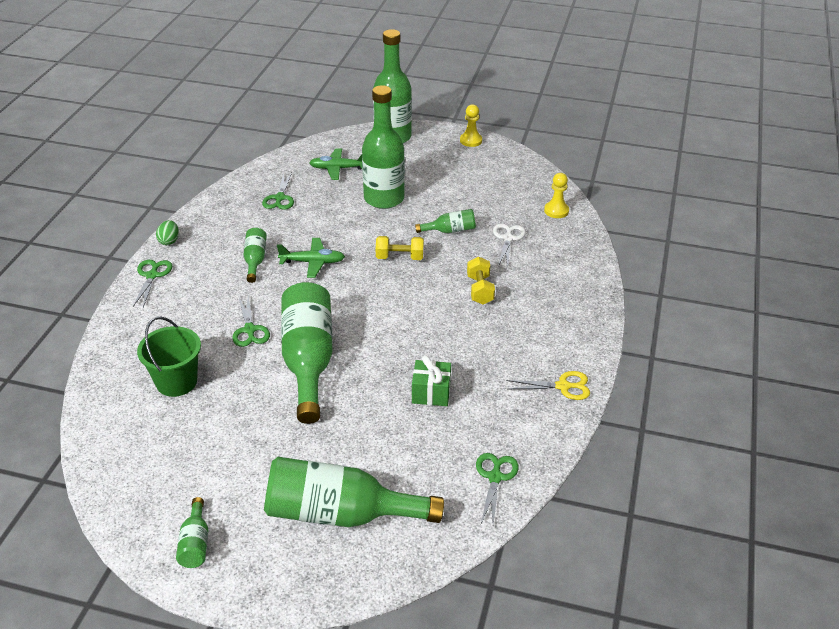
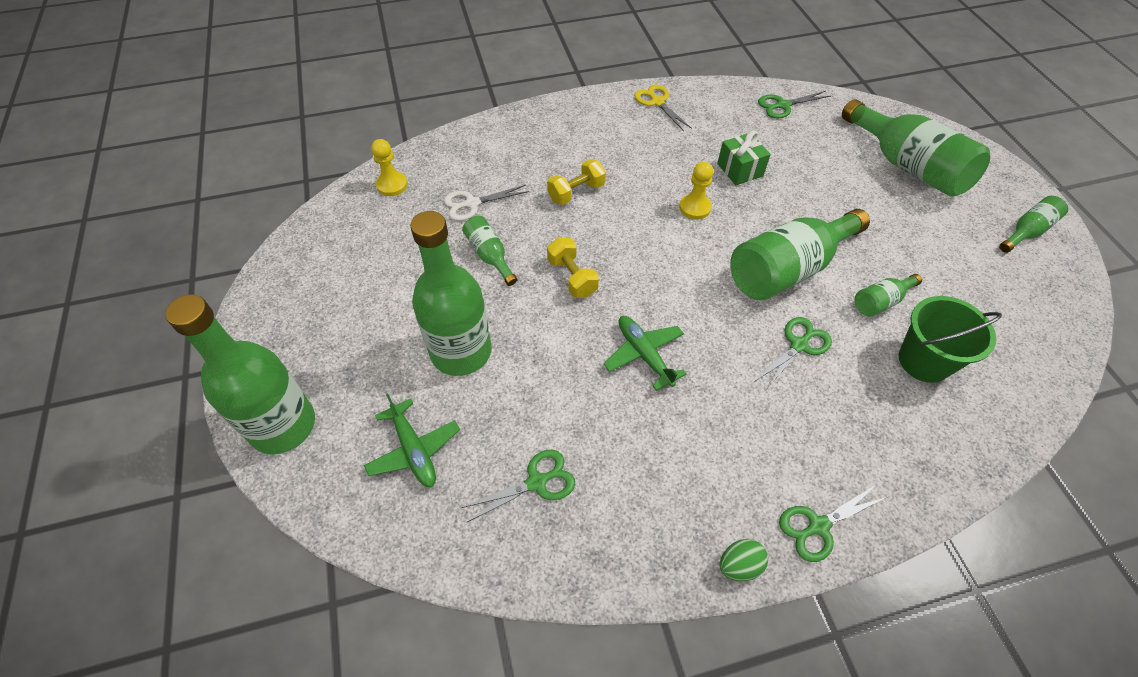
camera: 120 degrees left, 15 degrees up
(255, 260) = (689, 419): green bottle -> green bottle (881, 302)
(471, 140) = (255, 323): yellow pawn -> yellow pawn (695, 208)

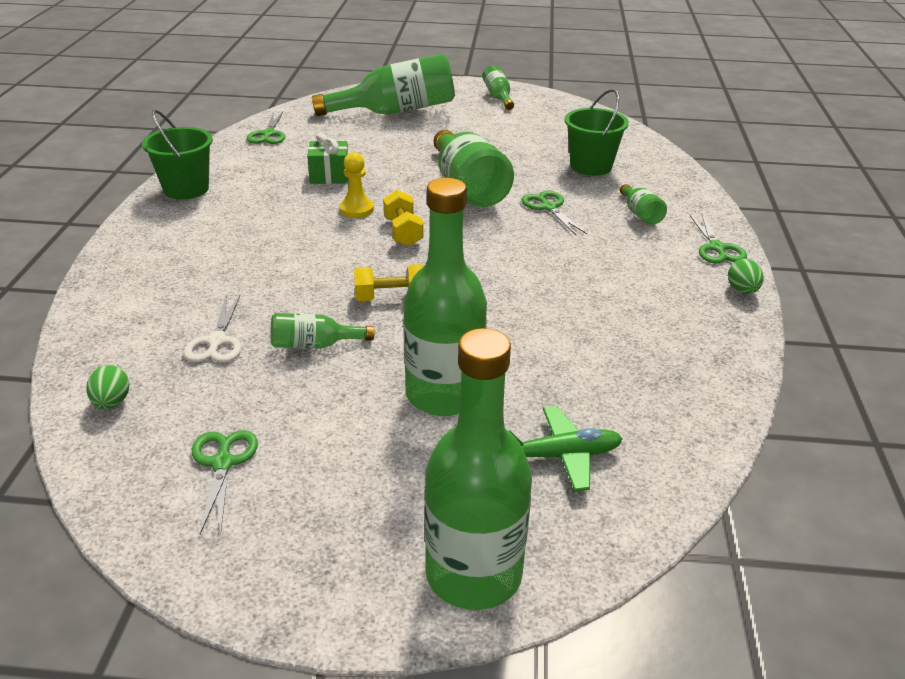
camera: 70 degrees left, 20 degrees down
(392, 185) = (112, 403): yellow pawn -> green egg
(537, 482) = (633, 376): green scissors -> green scissors (223, 463)
(576, 192) = (270, 267): yellow dumbbell -> yellow dumbbell (403, 232)
(644, 354) = (516, 281): green plane -> none
(657, 102) = (186, 189): yellow scissors -> green bucket
(881, 302) = (526, 164): green bottle -> green bottle (640, 215)

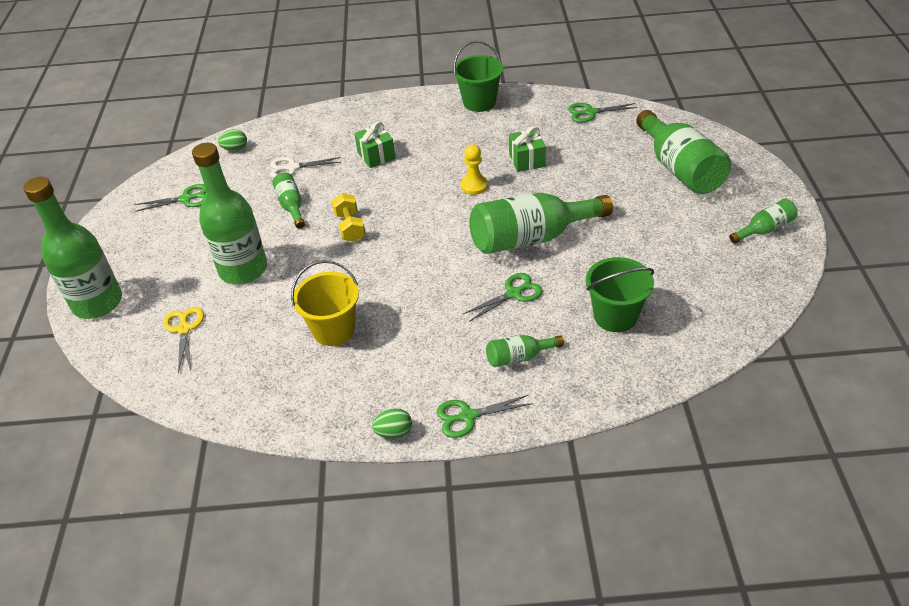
camera: 85 degrees right, 10 degrees up
(243, 268) = (376, 155): none -> green gift
(403, 232) = (444, 216): yellow dumbbell -> none
(561, 456) = (184, 329): green plane -> yellow scissors
(584, 320) = (333, 329): none -> yellow bucket

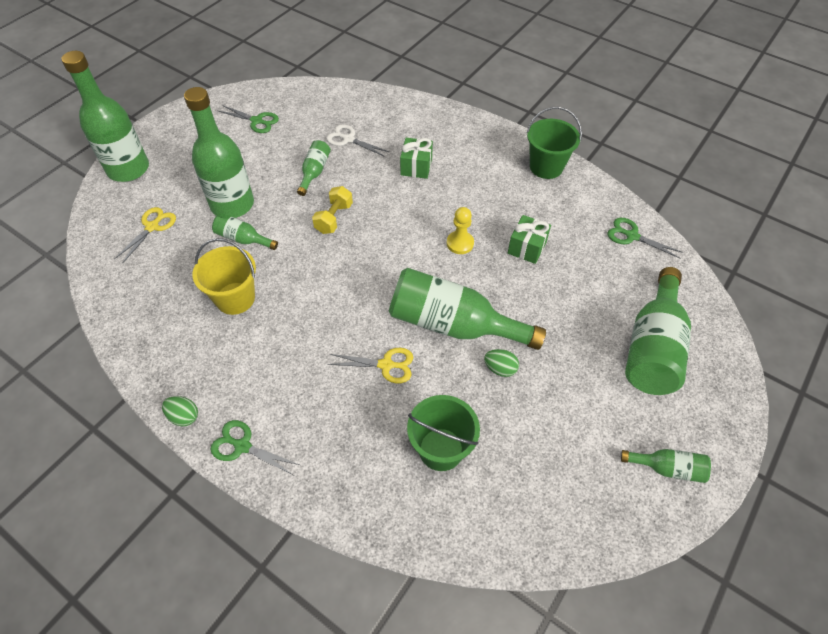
camera: 35 degrees right, 10 degrees up
(235, 149) = (328, 99): green egg -> green egg (500, 369)
(514, 293) = (386, 365): green scissors -> yellow scissors
(519, 357) = (330, 426): green bottle -> green bottle (243, 239)

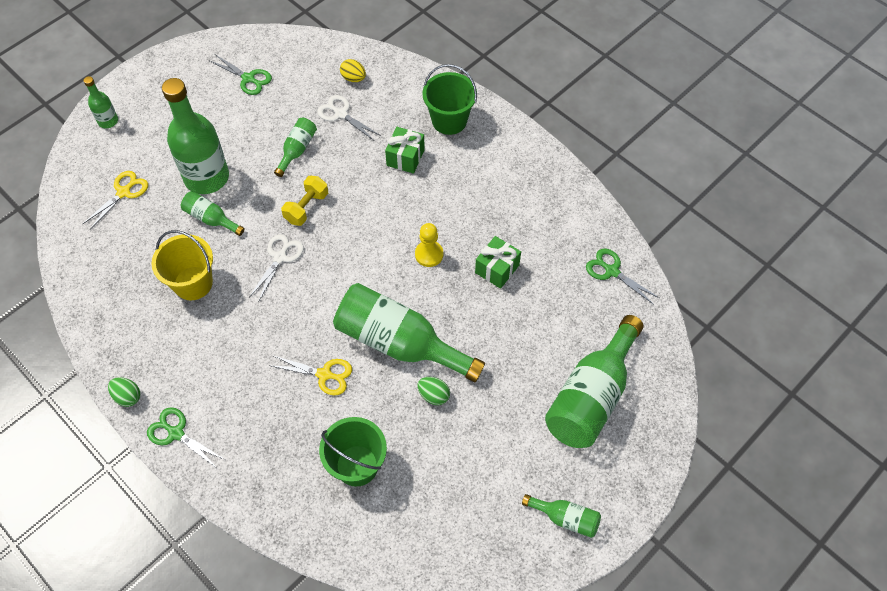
camera: 10 degrees right, 5 degrees up
(128, 169) = (108, 121): green bottle -> green bottle, size x0.47
(318, 264) = (280, 257): none -> white scissors
(353, 111) = (353, 78): none -> yellow egg
(546, 167) = (545, 176): green bucket -> green bucket (449, 120)

